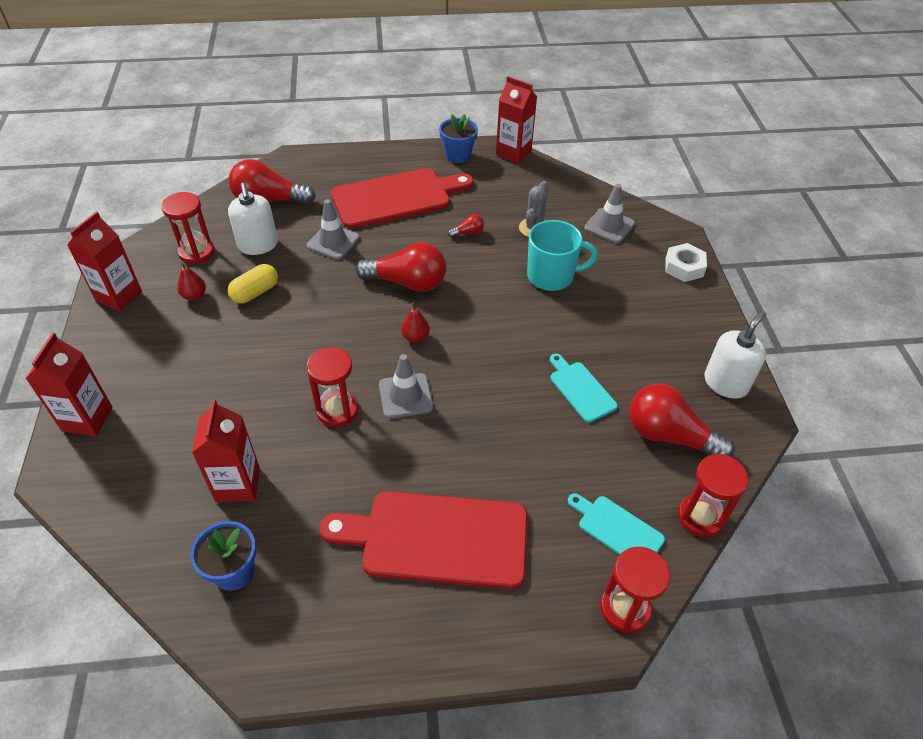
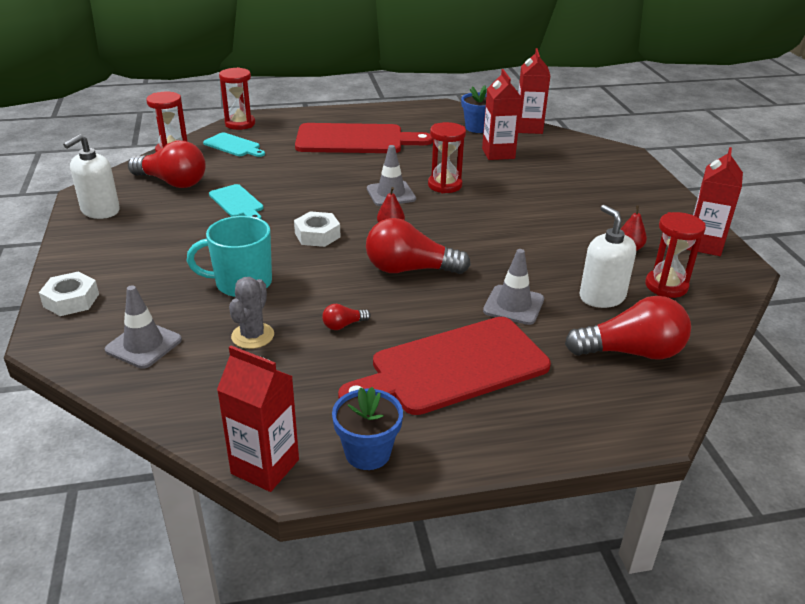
camera: 175 degrees right, 15 degrees down
(87, 419) = (635, 175): red carton -> red carton (528, 128)
(255, 292) = (569, 254): yellow capsule -> none
(489, 331) = (317, 235): none -> white nut

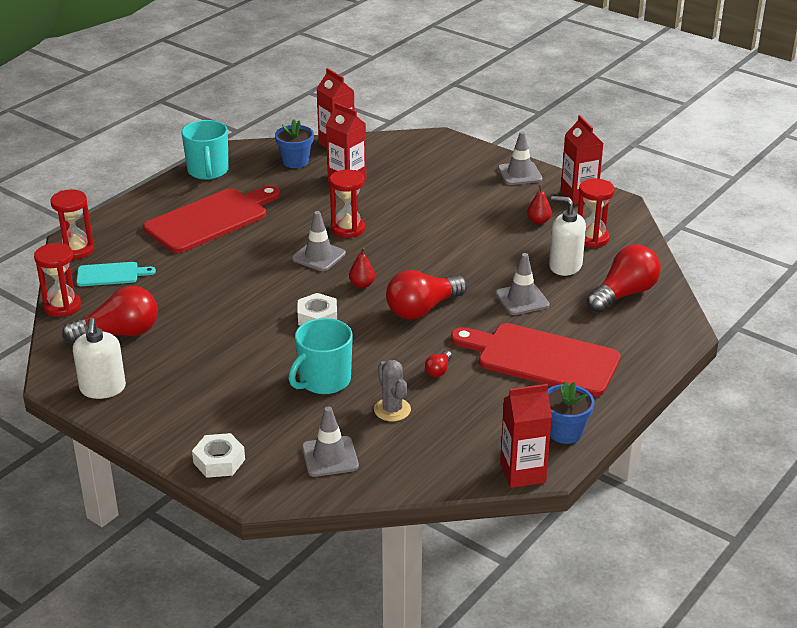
camera: 40 degrees left, 0 degrees up
(237, 203) = (209, 323): turquoise cutting board -> none
(404, 111) = (208, 171): none -> turquoise mug
(452, 367) = (541, 359): red cutting board -> red cutting board turned 90 degrees clockwise
(665, 205) = (519, 174): none -> grey traffic cone

